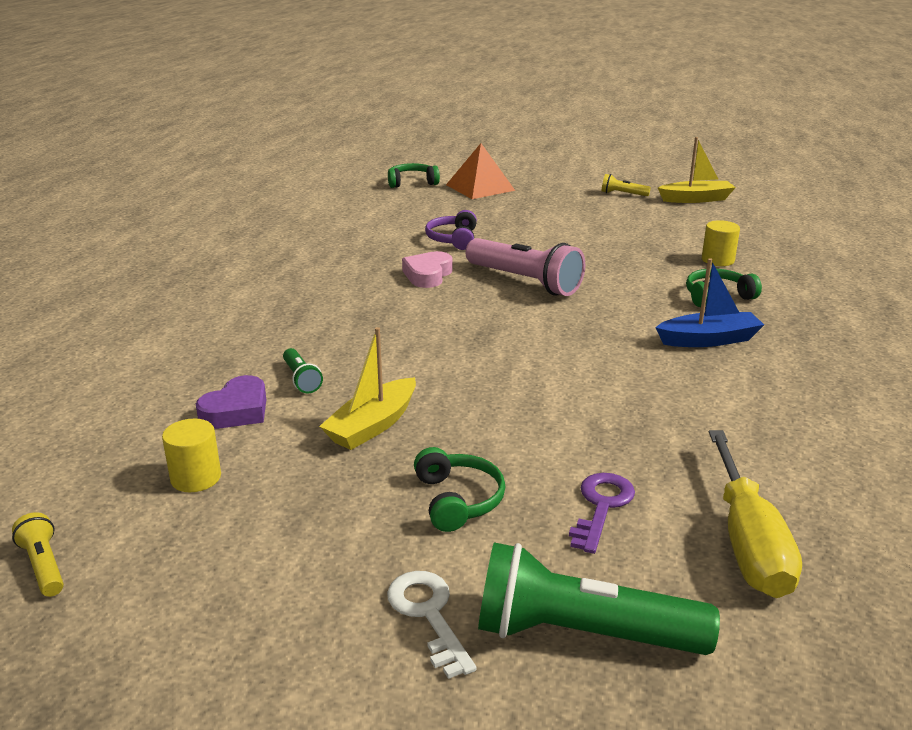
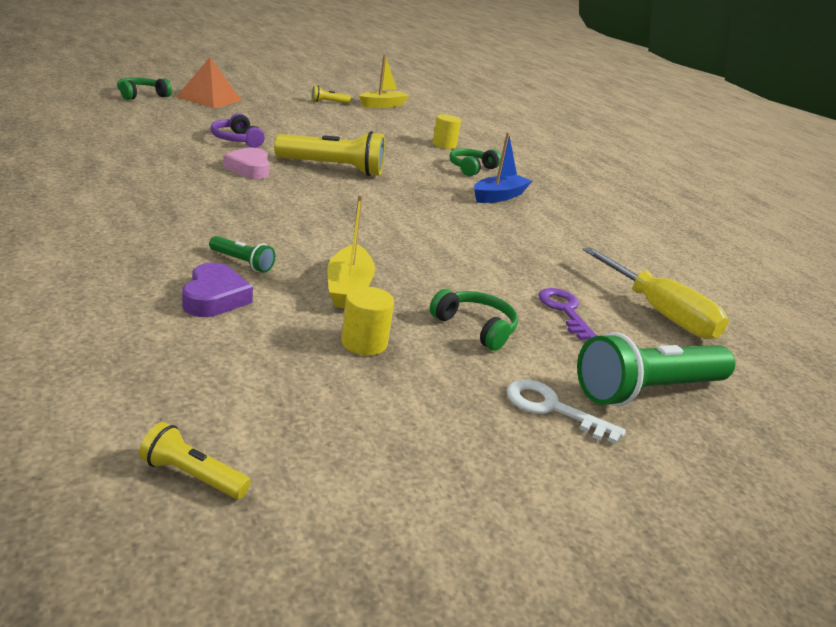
camera: 40 degrees left, 0 degrees up
(196, 478) = (248, 360): yellow cylinder -> yellow cylinder (364, 343)
(525, 282) = (333, 168): pink flashlight -> yellow flashlight

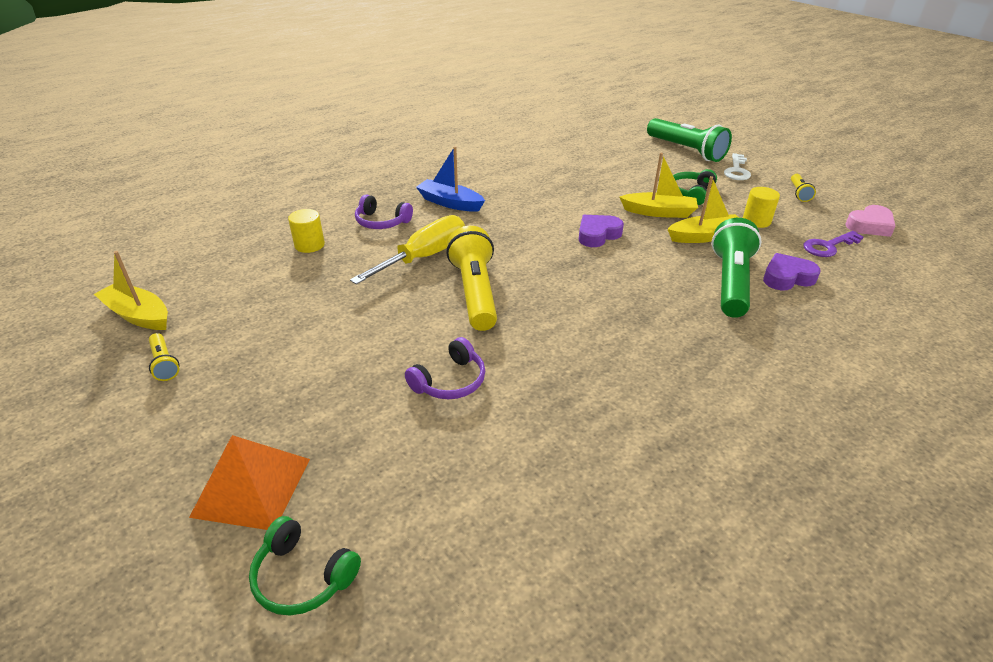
camera: 100 degrees left, 10 degrees up
(193, 475) = (909, 239): yellow flashlight -> yellow flashlight (799, 193)
(242, 263) = (731, 282): green flashlight -> green flashlight, size x2.13
(249, 169) = (540, 339): pink heart -> pink heart (869, 226)
(394, 235) = (597, 235): none -> purple heart
(428, 284) = (659, 212): none -> yellow boat
(471, 168) = (382, 222): green headphones -> purple headphones
(564, 311) = (631, 170): purple key -> purple key (828, 246)
(659, 313) = (593, 146): yellow screwdriver -> yellow screwdriver (424, 257)

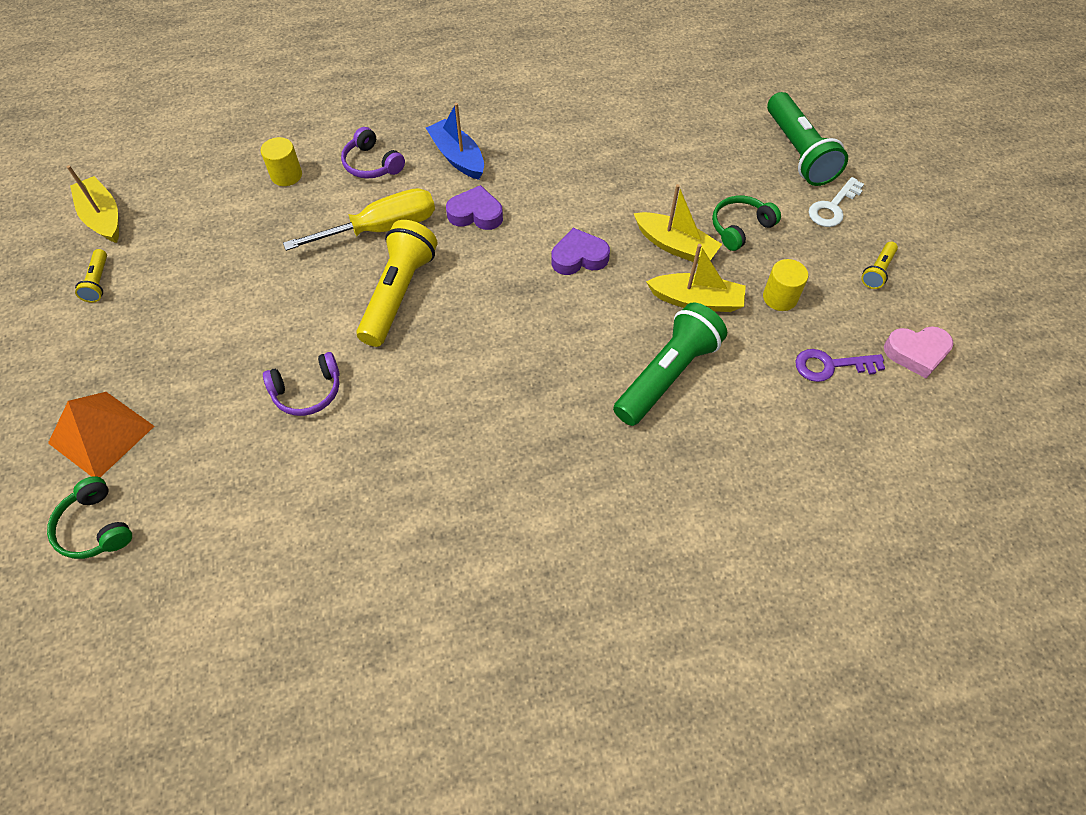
camera: 25 degrees right, 20 degrees up
(787, 277) = (736, 392): purple heart -> purple heart (476, 214)

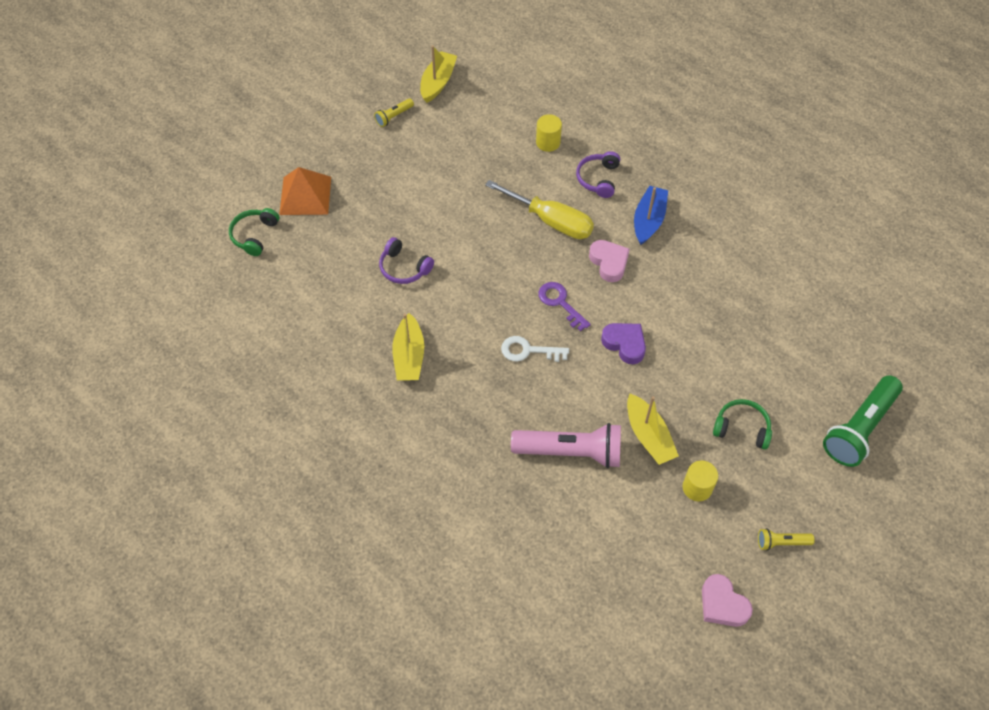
camera: 55 degrees right, 0 degrees up
(399, 293) = (509, 264): yellow flashlight -> none
(476, 214) = (609, 262): purple heart -> pink heart
(667, 375) = (571, 452): green flashlight -> pink flashlight
(675, 246) = (687, 396): yellow boat -> yellow boat (409, 356)
(830, 366) = (662, 551): purple key -> purple key (560, 303)
(833, 207) = (821, 481): white key -> white key (528, 351)

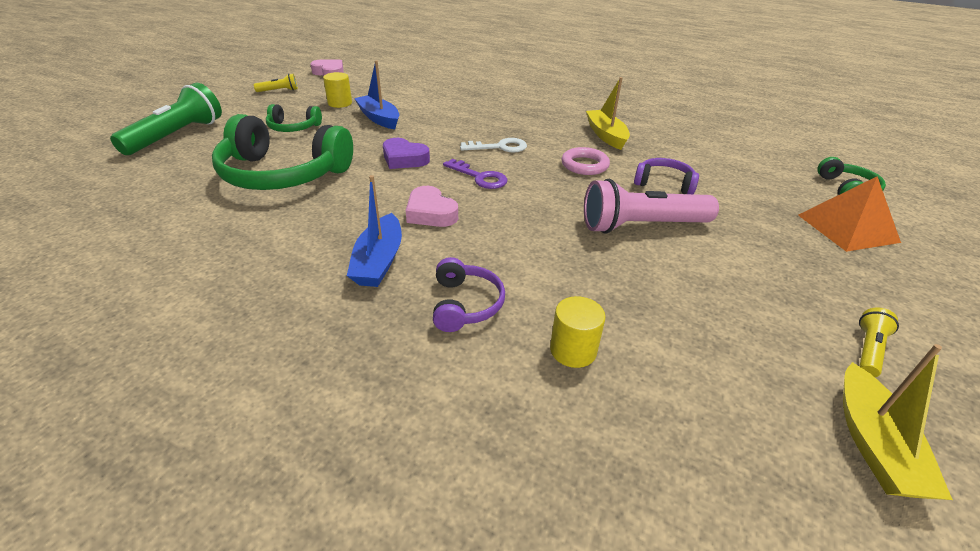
camera: 165 degrees right, 20 degrees down
(459, 306) = (584, 165): none -> pink ring
(551, 221) = (519, 243): yellow screwdriver -> none
(571, 452) = (443, 108): pink flashlight -> pink flashlight (641, 226)
(648, 436) = (379, 118): yellow boat -> blue boat
(733, 336) = (283, 174): none -> green headphones

